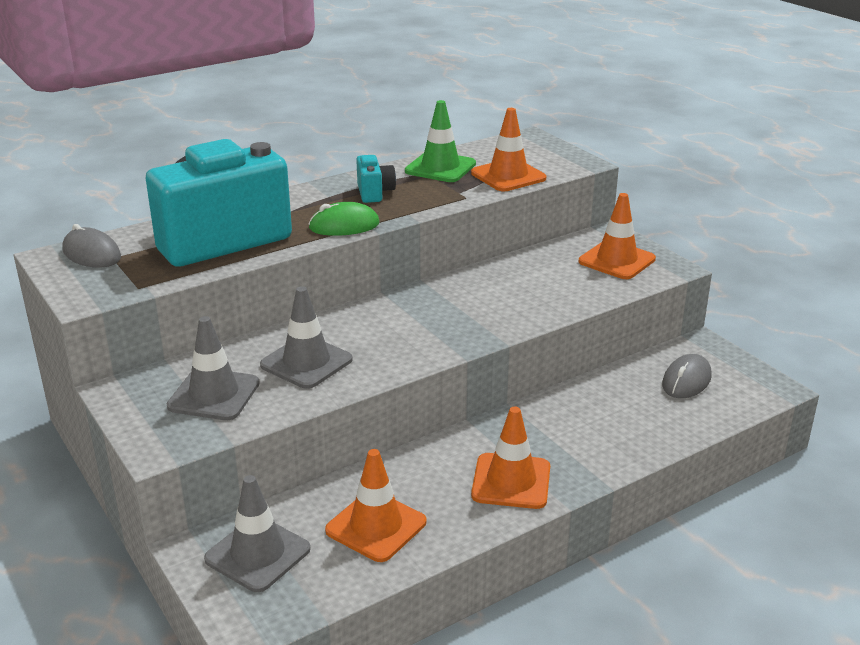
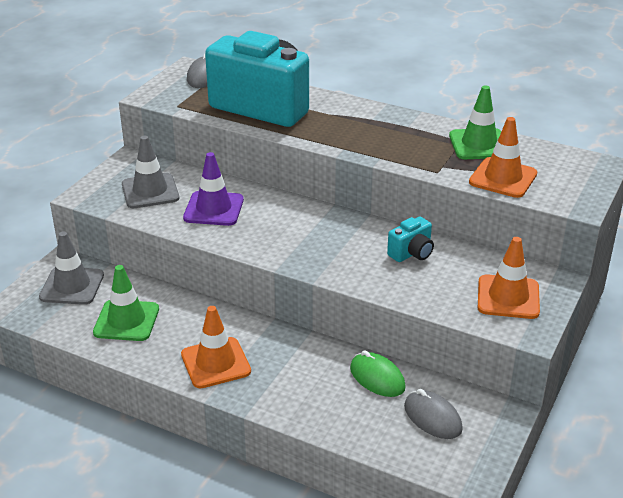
camera: 60 degrees right, 5 degrees up
(306, 362) = (213, 209): grey traffic cone -> purple traffic cone
(344, 226) = (331, 140): green mouse -> green mouse (377, 378)
(374, 193) = (398, 134): turquoise camera -> turquoise camera (411, 253)
(376, 526) = (126, 321): orange traffic cone -> green traffic cone
(686, 381) = (432, 418): grey mouse -> grey mouse turned 45 degrees clockwise

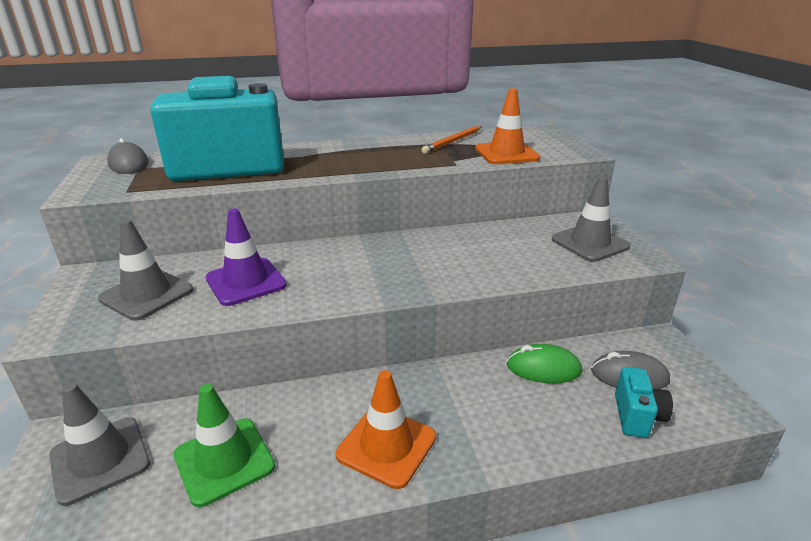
camera: 40 degrees left, 5 degrees down
(411, 253) = (477, 243): turquoise camera -> turquoise camera (637, 416)
(479, 144) = (453, 142): green traffic cone -> orange pencil
(508, 297) = (590, 243): orange traffic cone -> grey traffic cone

